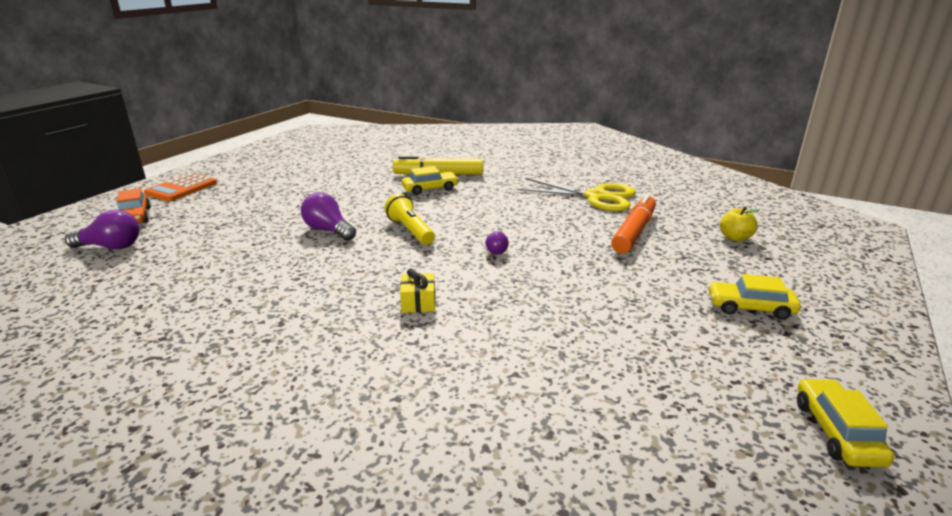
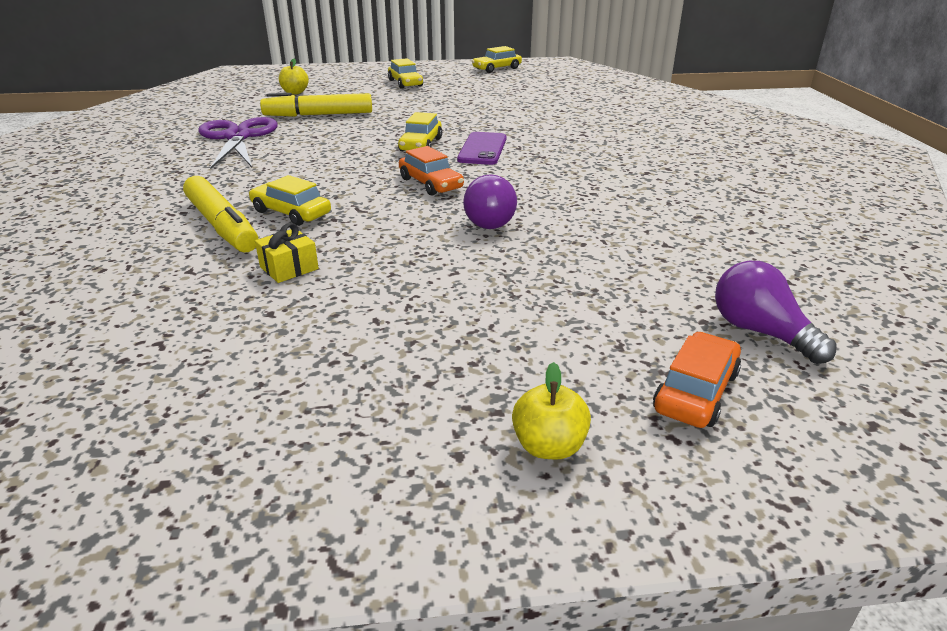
camera: 125 degrees left, 5 degrees up
(181, 188) = (549, 446): orange calculator -> yellow apple
(410, 230) = (430, 184): yellow flashlight -> orange car
(418, 302) = (542, 145): yellow gift -> yellow gift (289, 268)
(449, 271) = (483, 149): none -> purple phone
(496, 250) = (421, 145): purple light bulb -> yellow car
(596, 197) = (238, 137): yellow scissors -> purple scissors
(634, 232) = (318, 115): orange marker -> yellow marker

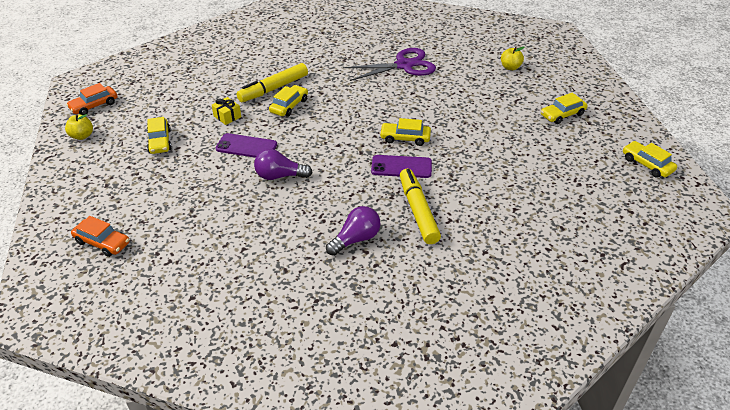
camera: 85 degrees right, 10 degrees up
(318, 115) = (458, 87): yellow marker -> yellow marker (418, 211)
(342, 345) = (160, 141): none -> yellow car
(401, 247) = (246, 147): none -> purple phone
(430, 184) = (333, 149): orange car -> orange car (94, 105)
(549, 446) = (83, 198): yellow apple -> yellow apple (82, 136)
(760, 332) = (142, 273): purple light bulb -> purple light bulb (356, 239)

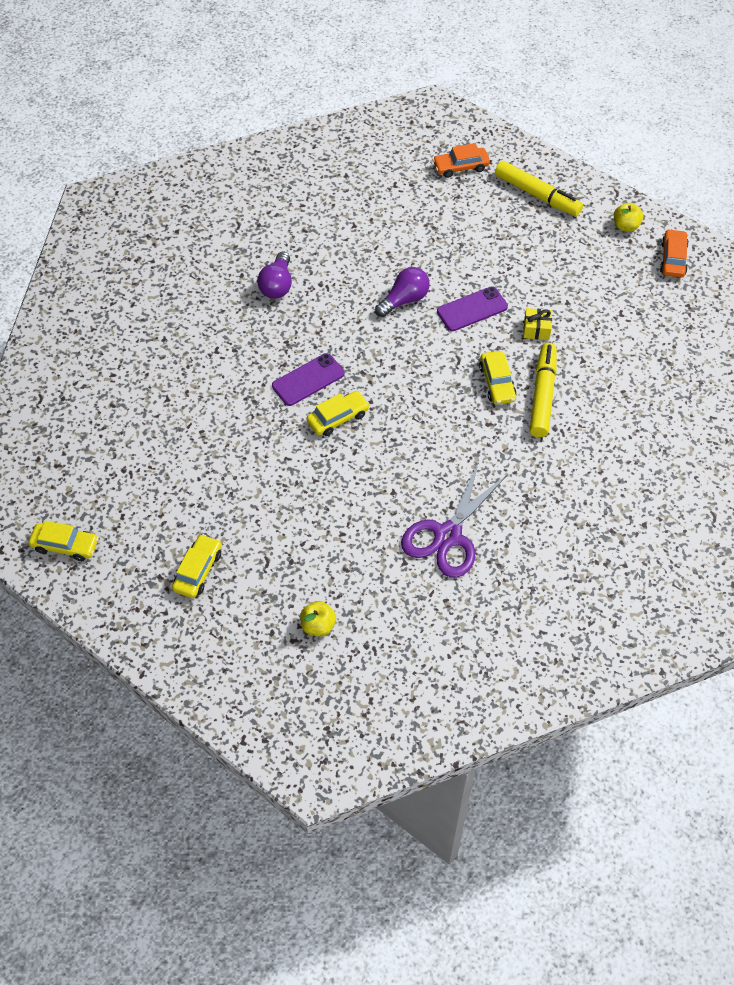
camera: 140 degrees right, 15 degrees up
(160, 141) = (553, 264): yellow car -> none
(418, 211) = (250, 342): yellow marker -> yellow marker (537, 195)

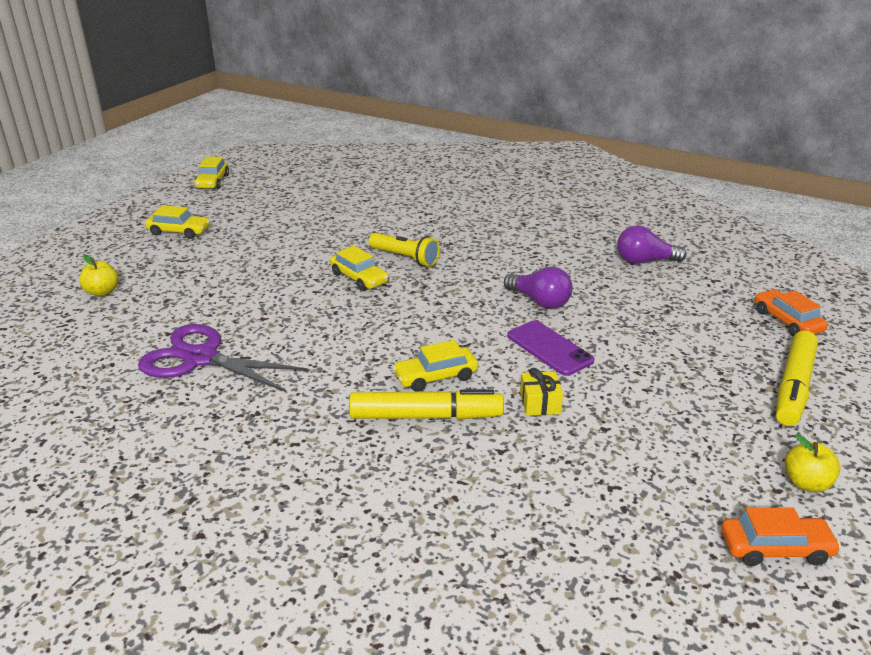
camera: 80 degrees right, 25 degrees down
(277, 285) = (521, 231): purple light bulb -> purple light bulb (644, 261)
(308, 380) = (405, 258): purple phone -> yellow flashlight

